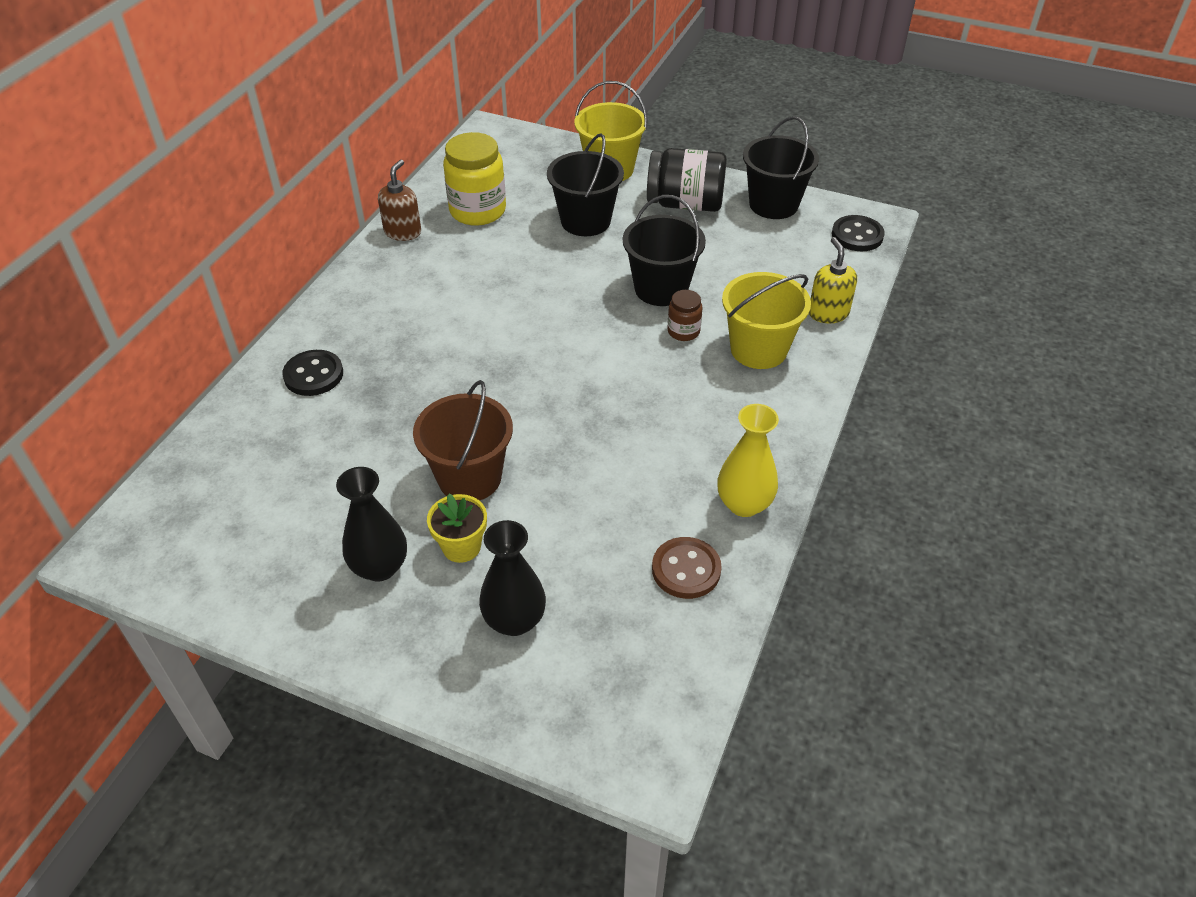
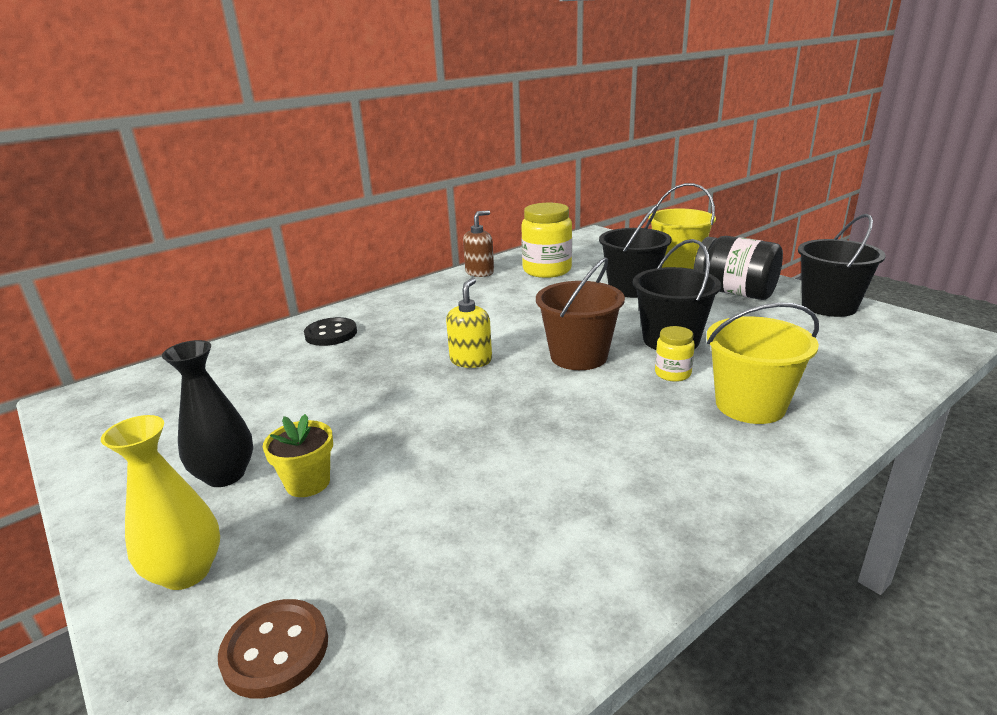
camera: 30 degrees right, 20 degrees down
(469, 478) = (372, 430): brown bucket -> brown bucket (578, 356)
(514, 620) = (284, 571): black vase -> none
(683, 331) = (672, 374): brown jar -> yellow jar
(686, 569) = (515, 593): brown button -> brown button (275, 650)
(744, 504) = (641, 545): yellow vase -> yellow vase (186, 572)
(828, 313) = (855, 394): yellow soap dispenser -> yellow soap dispenser (471, 360)
(857, 235) = (921, 341): black button -> none

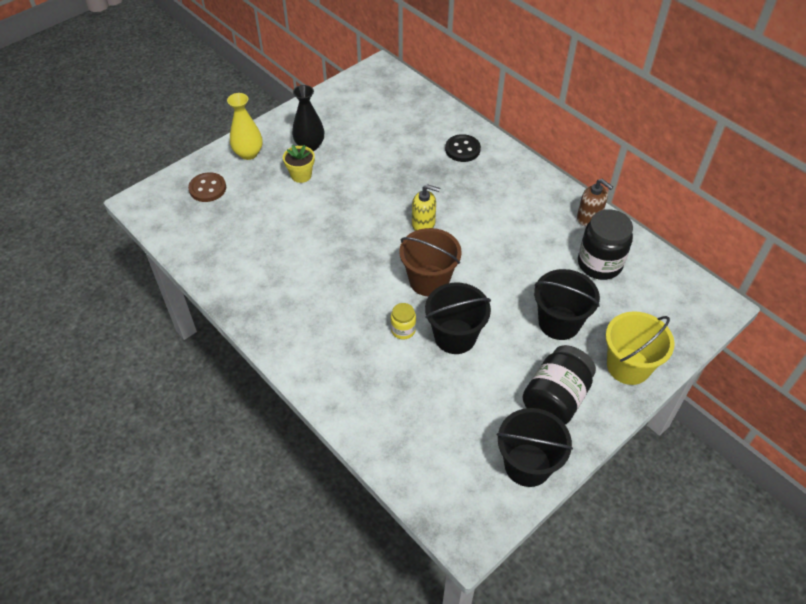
camera: 85 degrees right, 25 degrees up
(547, 270) = (599, 264): yellow jar -> black jar
(750, 405) = (361, 364): yellow bucket -> none

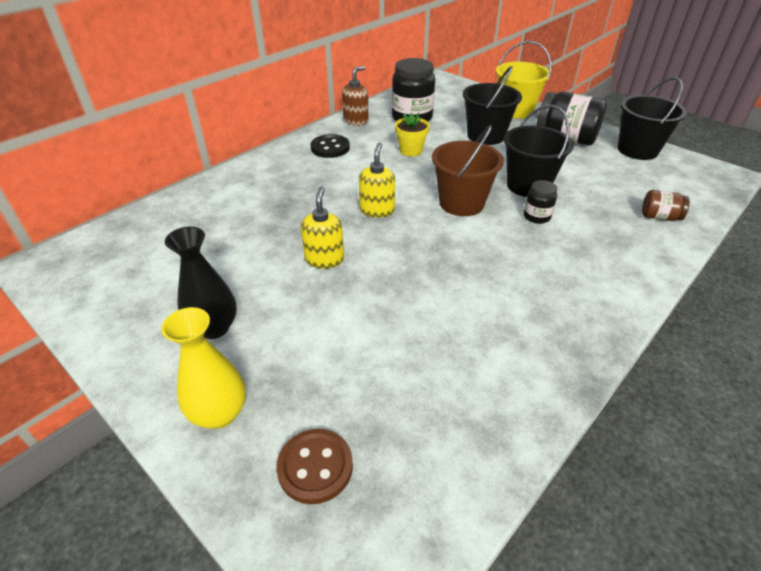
camera: 95 degrees left, 10 degrees down
(301, 175) = (285, 330): yellow flower pot -> yellow flower pot (411, 150)
(365, 193) = (324, 259): none -> yellow soap dispenser
(392, 429) = (659, 217): none -> brown jar
(403, 330) = (536, 216): yellow jar -> black jar
(462, 149) = (249, 188): black button -> black button (330, 148)

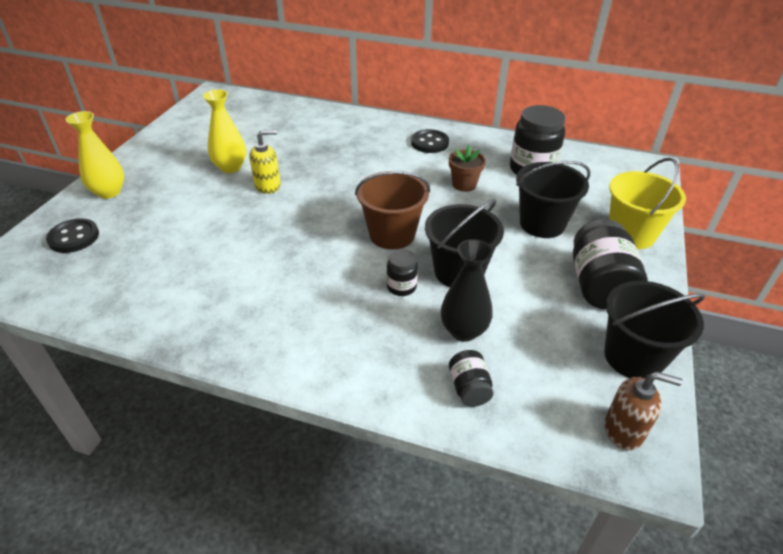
camera: 65 degrees right, 0 degrees up
(214, 327) = (178, 166): black vase -> black vase (463, 331)
(259, 281) = (230, 167): none -> yellow vase
(315, 467) = (74, 237): brown button -> black button
(356, 121) = (492, 141): brown soap dispenser -> brown soap dispenser (624, 430)
(377, 210) = (348, 192): yellow soap dispenser -> none
(411, 150) = (464, 184): yellow flower pot -> brown flower pot
(659, 217) = (469, 388): brown jar -> black jar

